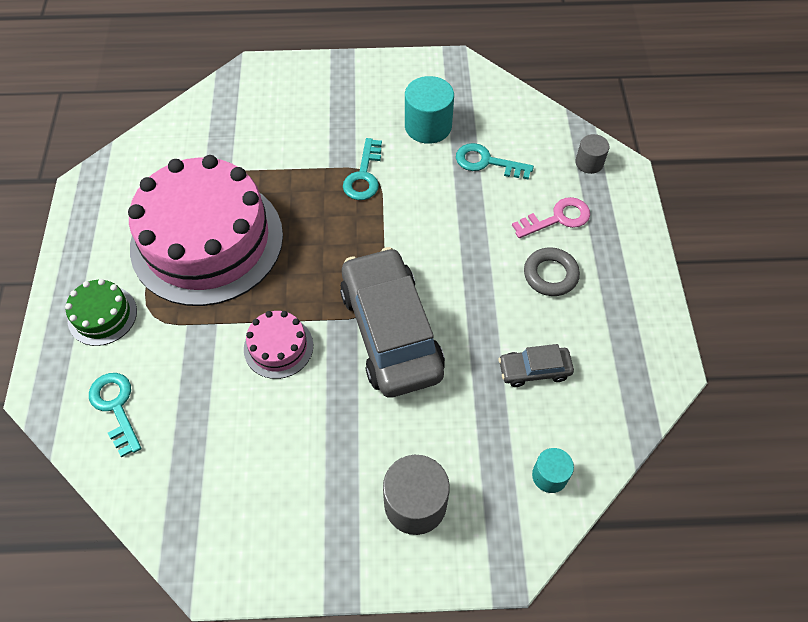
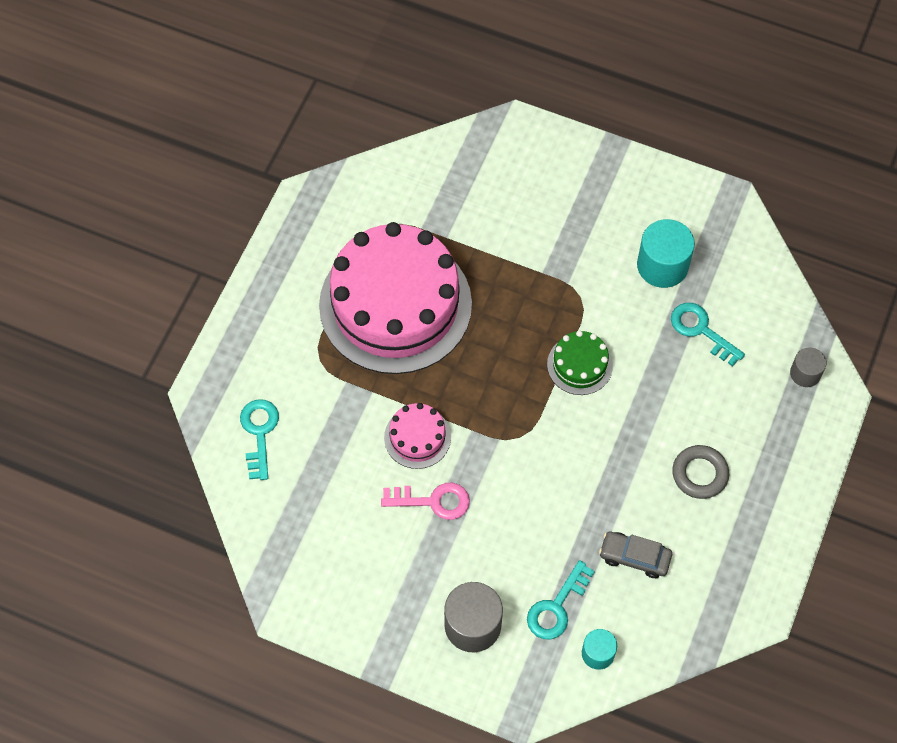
camera: 25 degrees right, 5 degrees up
(102, 315) = (276, 341): green cake -> green cake (579, 365)
(364, 175) = (572, 295): turquoise key -> turquoise key (557, 606)
(390, 332) = (523, 466): grey car -> none
(557, 218) = (738, 420): pink key -> pink key (432, 501)

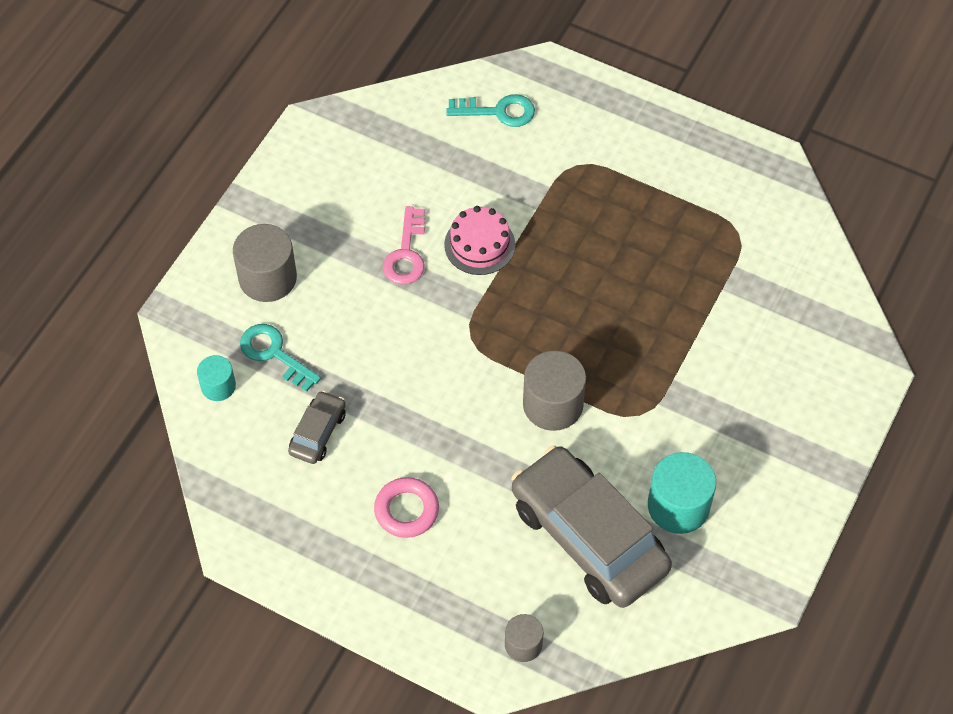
camera: 95 degrees right, 5 degrees down
(395, 304) = (639, 235): pink cake -> none
(579, 365) = (553, 404): green cake -> grey cylinder
(700, 474) = (406, 510): grey ring -> pink ring
(701, 330) = (588, 537): turquoise key -> grey car

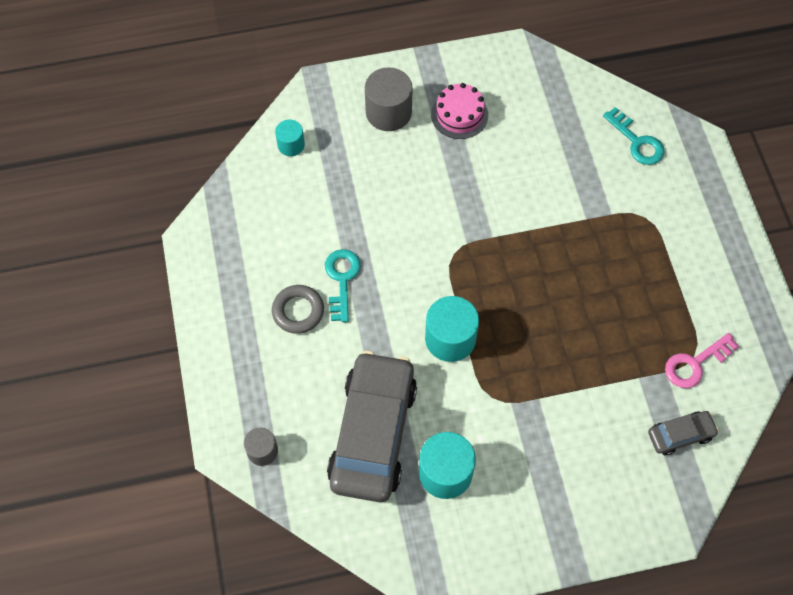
camera: 50 degrees right, 5 degrees up
(274, 354) = (340, 157): turquoise key -> turquoise key (342, 280)
(318, 433) = (307, 221): grey car -> grey car (680, 435)
(406, 253) = (479, 171): pink key -> pink key (695, 363)
(406, 510) = (298, 311): pink ring -> grey ring
(479, 245) = (526, 207): pink cake -> pink cake (459, 114)
(553, 404) = (450, 338): grey cylinder -> turquoise cylinder

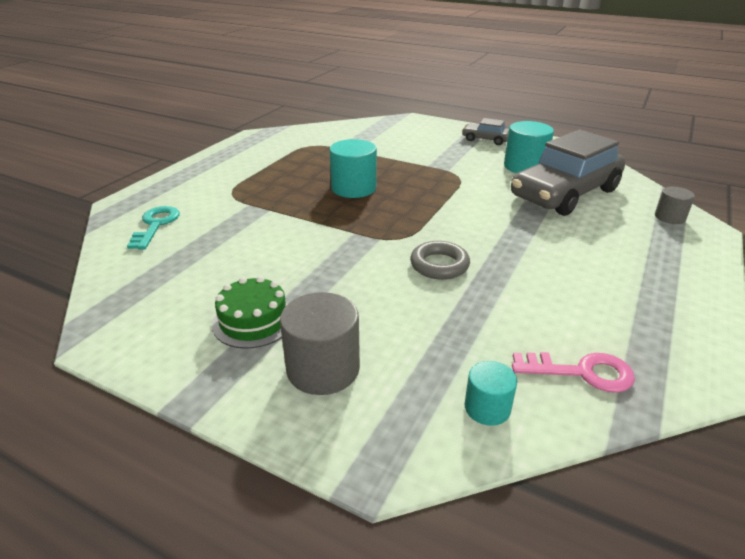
camera: 140 degrees left, 30 degrees down
(298, 311) = (586, 268): grey ring -> grey ring (439, 265)
(342, 280) = (523, 267): turquoise key -> none
(450, 338) = (458, 205): turquoise cylinder -> turquoise cylinder (353, 188)
(459, 114) = (253, 321): pink cake -> green cake
(680, 435) = (364, 132): grey car -> grey car (485, 140)
(695, 363) = (315, 143): pink key -> pink key (581, 372)

